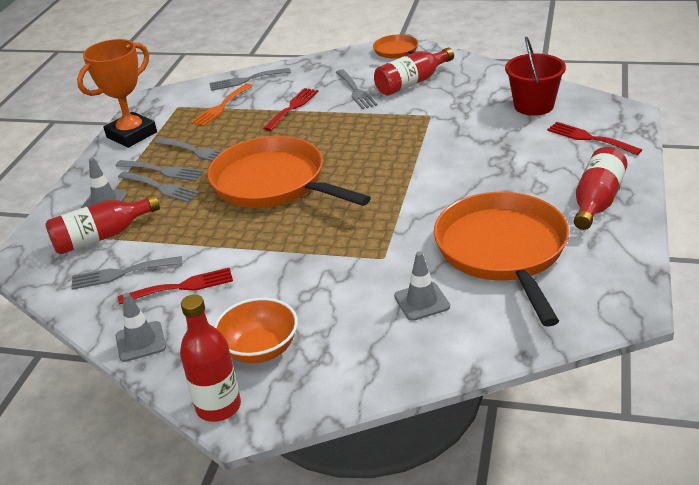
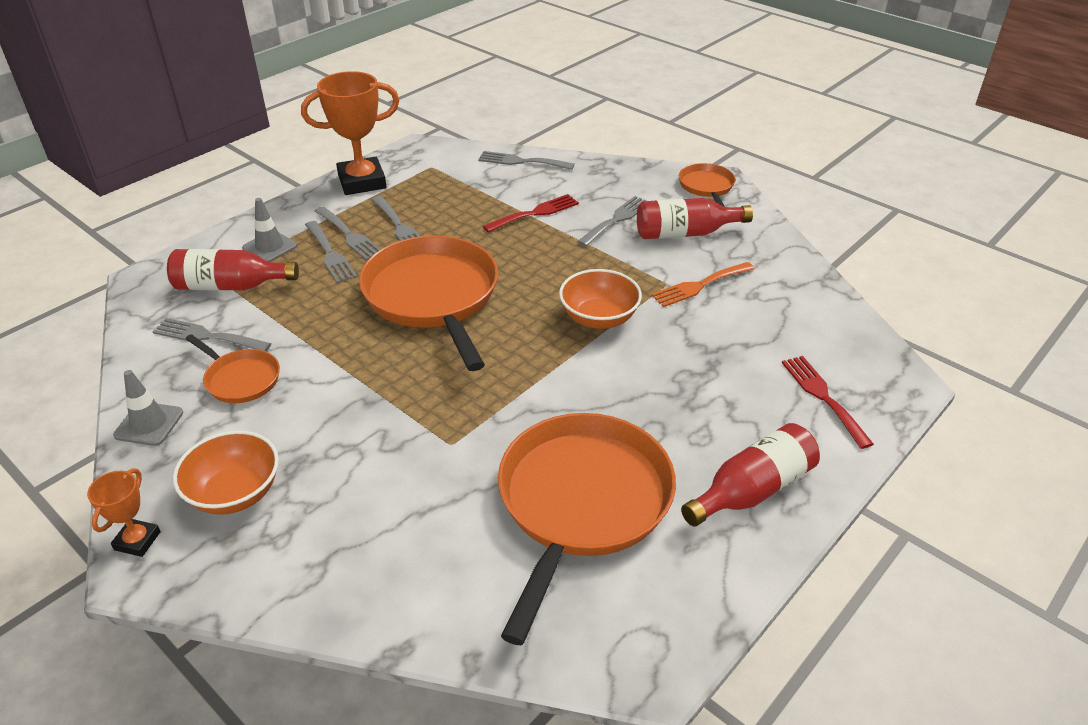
camera: 25 degrees right, 5 degrees up
(182, 286) = (240, 379): red fork -> orange pan
(218, 407) = (137, 541): red bottle -> orange trophy
(221, 107) = (469, 184): orange fork -> orange fork (699, 285)
(356, 91) = (616, 219): grey fork -> grey fork turned 150 degrees counterclockwise
(406, 151) = (599, 318): none -> orange bowl
(422, 301) = (436, 522): grey traffic cone -> none
(534, 106) = (796, 322): red bucket -> none

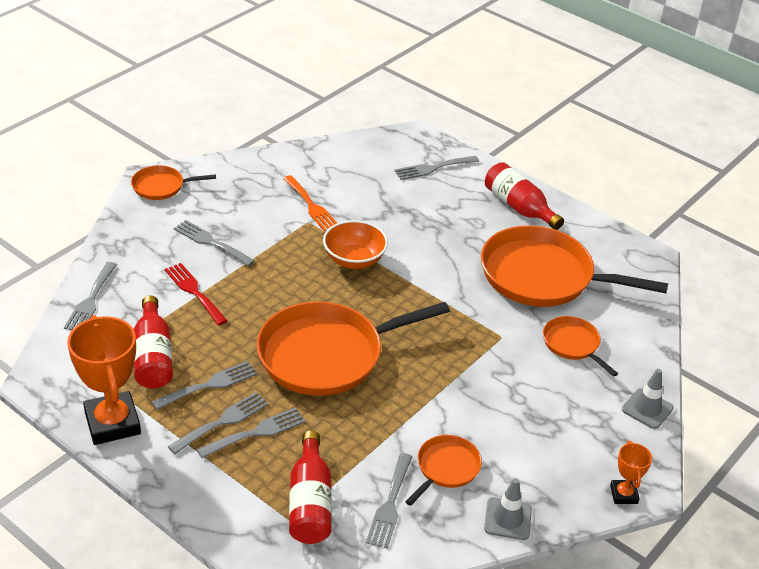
camera: 95 degrees left, 0 degrees up
(137, 541) = (623, 494): orange trophy -> orange trophy turned 75 degrees clockwise
(235, 493) = (569, 448): orange bowl -> none
(269, 247) = (240, 483): grey traffic cone -> grey traffic cone (647, 409)
(428, 521) = (572, 344): none -> orange pan
(685, 233) = (236, 206): red bottle -> red bottle (153, 356)
(823, 396) = (433, 168): red fork -> grey fork

